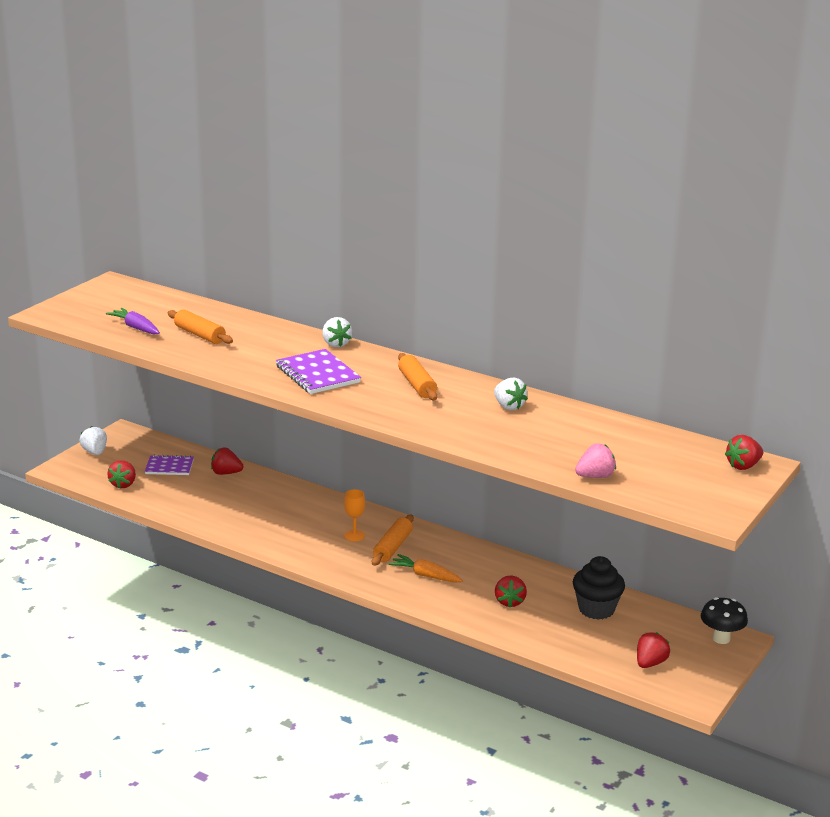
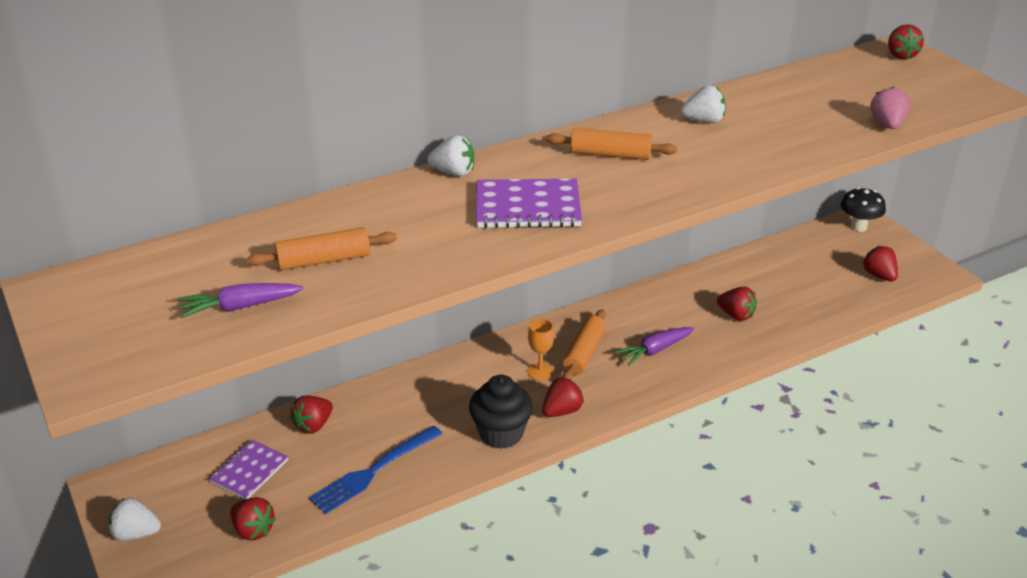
camera: 60 degrees left, 10 degrees up
(201, 505) = (373, 472): none -> blue fork
(319, 555) = (561, 411): none -> red strawberry
(393, 547) = (584, 353): orange rolling pin -> orange rolling pin turned 60 degrees clockwise
(425, 575) = (654, 350): orange carrot -> purple carrot
(596, 609) = (777, 271): black cupcake -> black cupcake (501, 433)

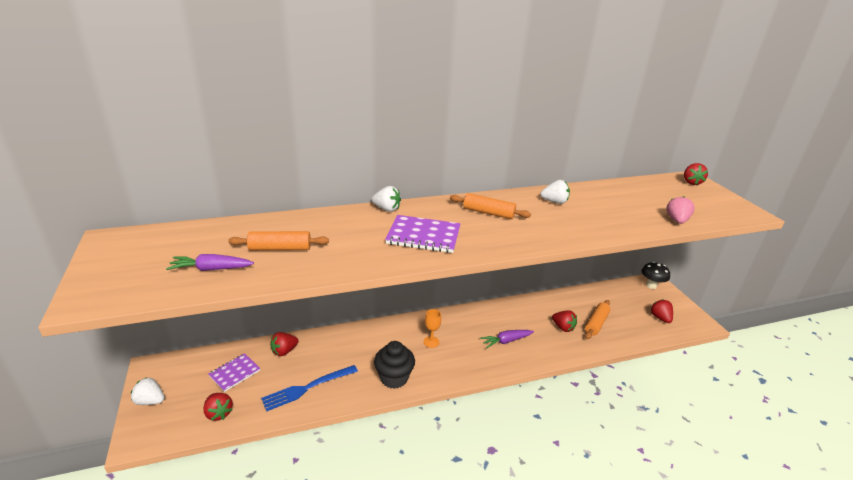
camera: 10 degrees right, 5 degrees down
(561, 411) = (436, 370): red strawberry -> none
(584, 353) = (462, 335): orange rolling pin -> orange rolling pin (596, 323)

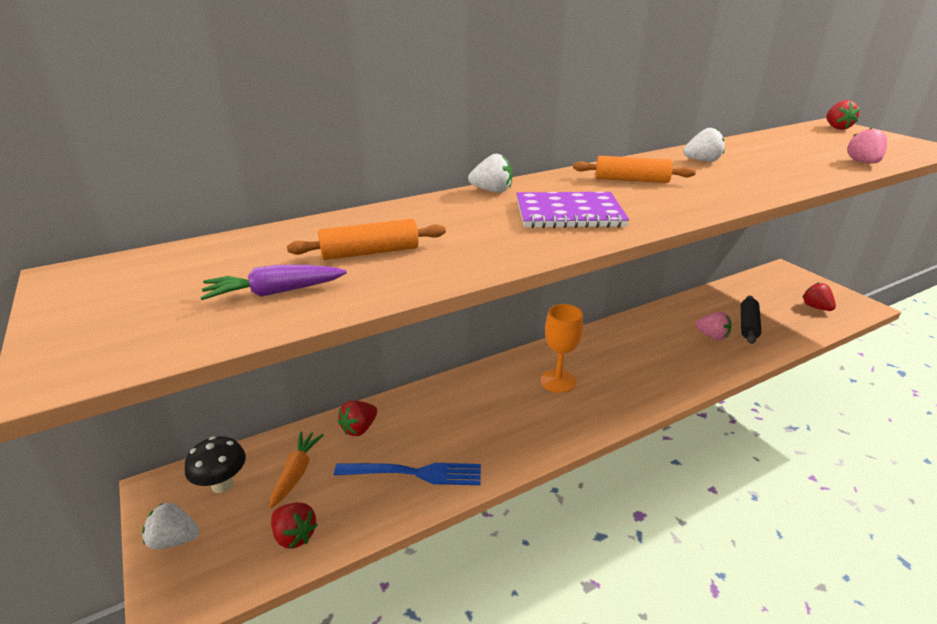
camera: 10 degrees left, 0 degrees up
(235, 373) = (296, 472): purple notebook -> orange carrot
(307, 388) = (415, 473): blue fork -> blue fork turned 135 degrees counterclockwise
(394, 378) = (532, 436): black cupcake -> none
(431, 342) = (558, 381): orange goblet -> orange goblet, size x1.58
(506, 341) = (652, 364): purple carrot -> none
(563, 327) = (712, 336): red strawberry -> pink strawberry
(596, 323) = (748, 325): orange rolling pin -> black rolling pin
(651, 285) = (783, 274): black mushroom -> black mushroom (222, 484)

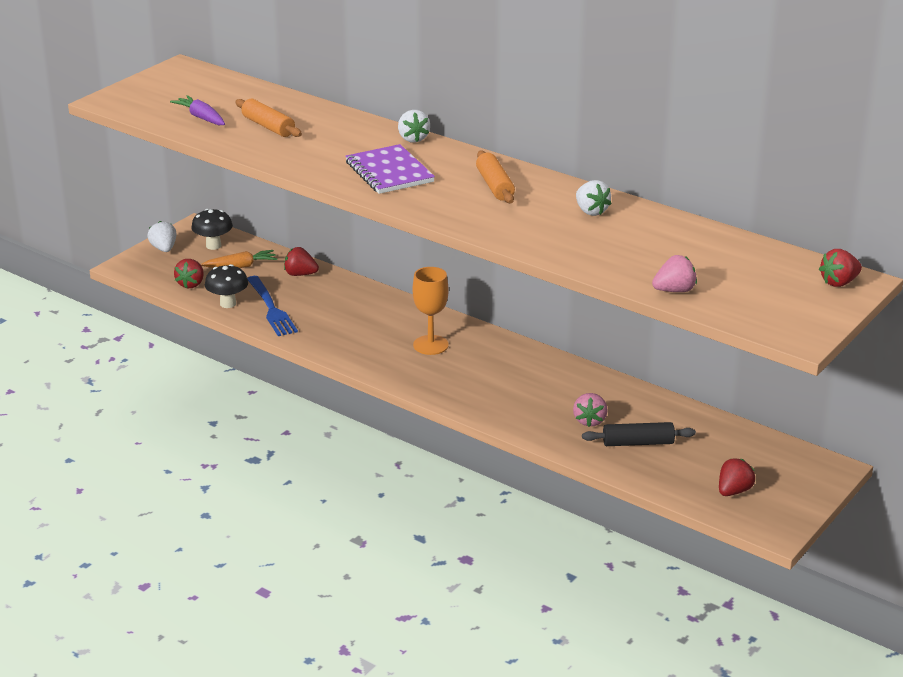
camera: 65 degrees right, 0 degrees up
(374, 511) = (228, 304): none -> black mushroom

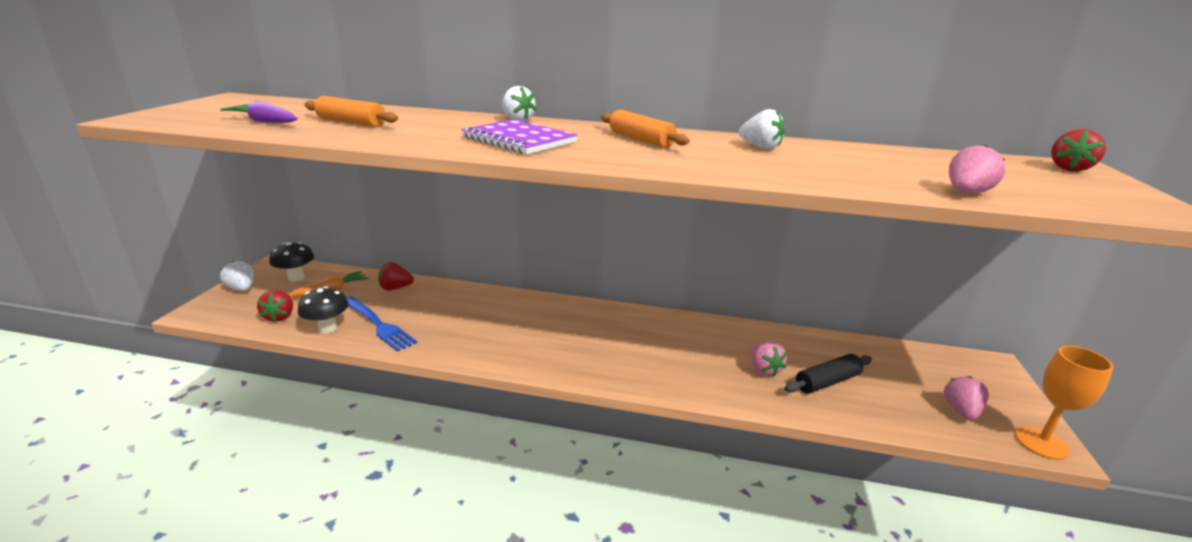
camera: 25 degrees left, 5 degrees down
(430, 345) = (559, 328): orange goblet -> orange goblet (1041, 443)
(733, 491) = (961, 411): red strawberry -> pink strawberry

